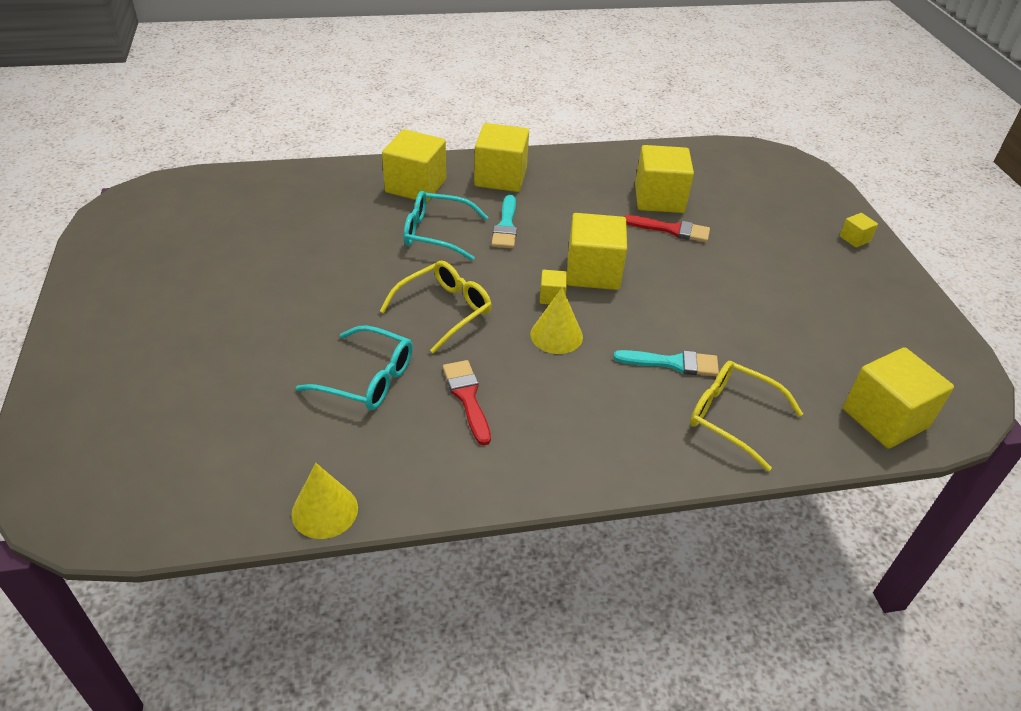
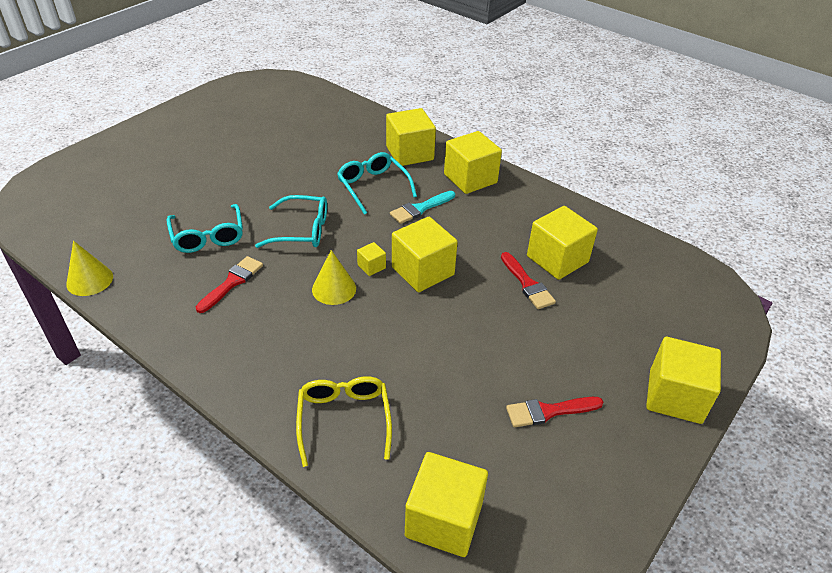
camera: 50 degrees right, 0 degrees up
(444, 310) = (302, 230): yellow glasses -> turquoise glasses
(673, 363) = (369, 359): turquoise brush -> none
(819, 302) = (548, 411): none -> red brush
(854, 239) = (675, 396): yellow cube -> yellow cube, size x2.19

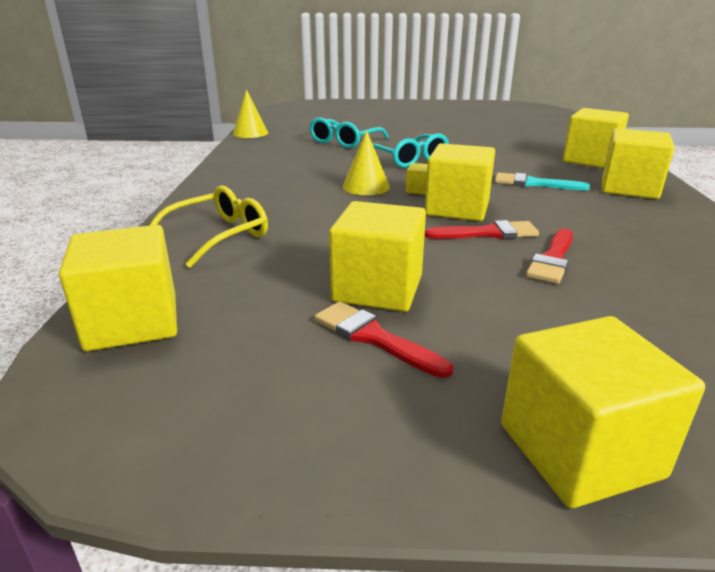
camera: 55 degrees right, 15 degrees down
(232, 282) = (312, 159): red brush -> red brush (488, 233)
(373, 187) = (514, 162): turquoise glasses -> none
(557, 259) = (632, 263): yellow cube -> yellow cube (377, 289)

